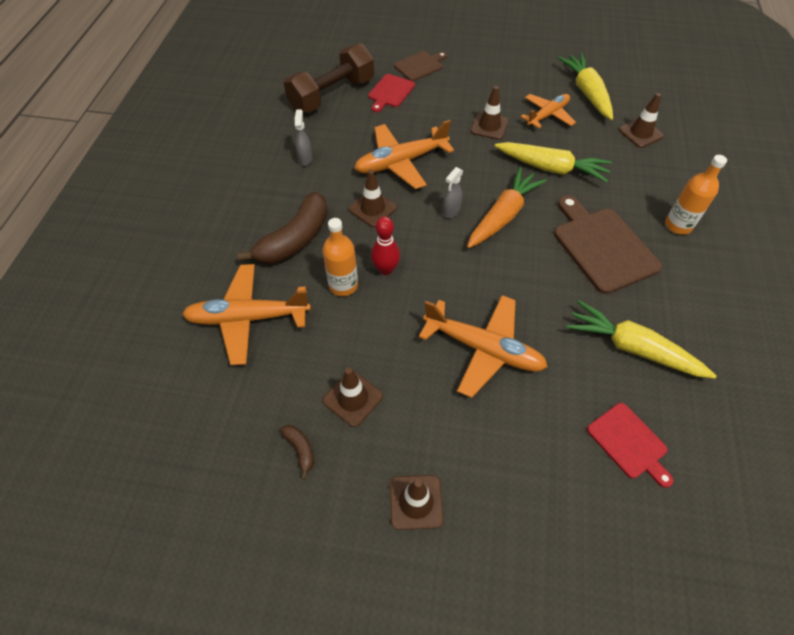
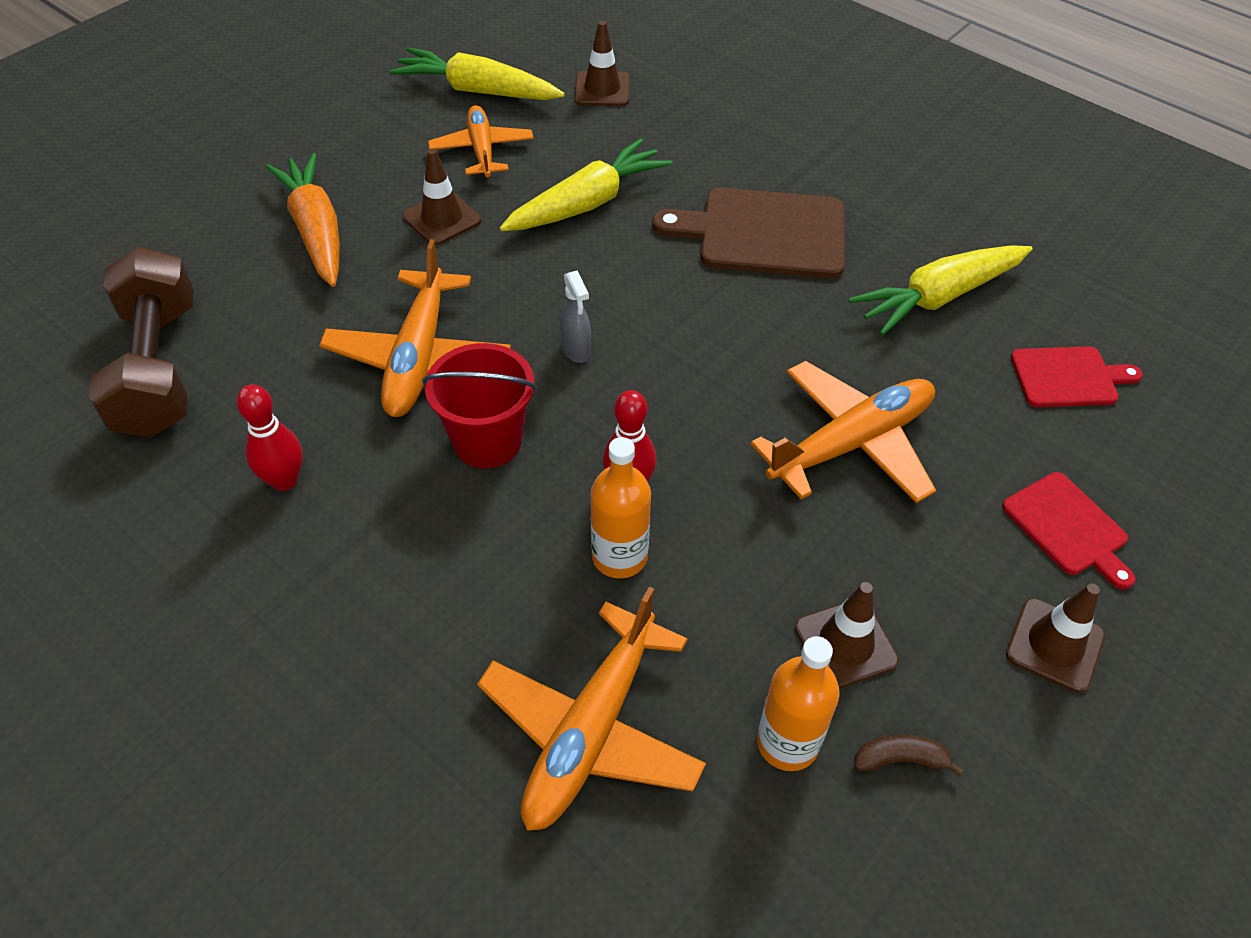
camera: 60 degrees left, 5 degrees down
(295, 239) = (466, 581): brown banana -> none
(305, 159) = (284, 480): grey spray bottle -> red bowling pin
(372, 208) = (487, 441): brown traffic cone -> red bucket
(390, 92) = (240, 290): red cutting board -> red cutting board (1068, 527)
(420, 66) = (217, 223): brown cutting board -> none
(503, 216) = (632, 298): orange carrot -> orange carrot (316, 231)
(678, 225) = (782, 150): orange bottle -> orange bottle (787, 743)

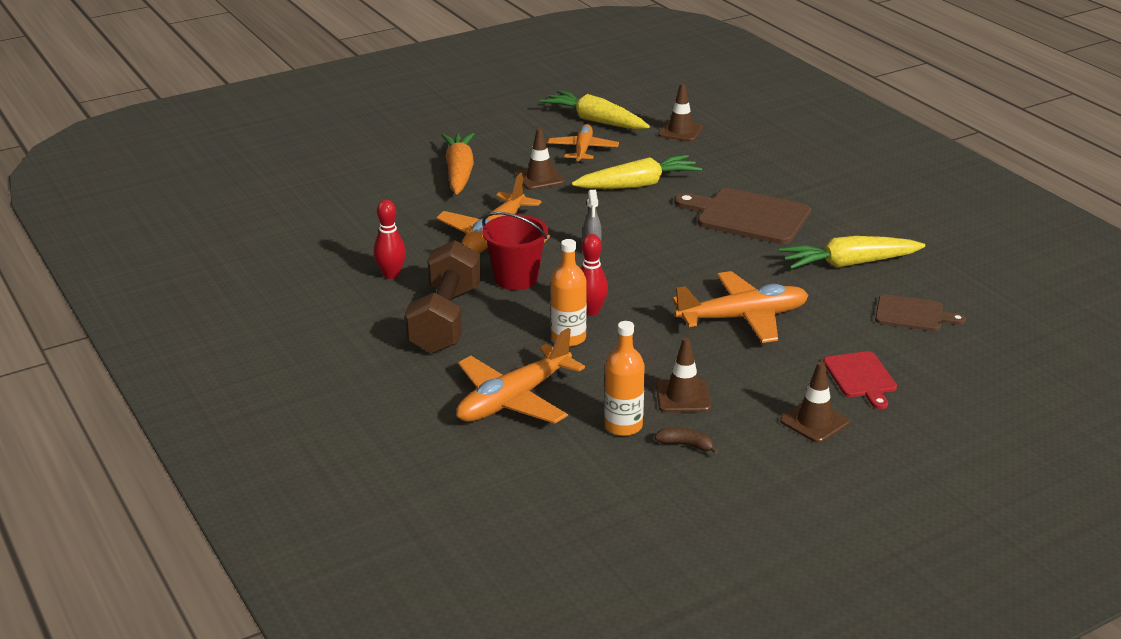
camera: 20 degrees right, 20 degrees down
(158, 368) = (341, 218): brown dumbbell -> brown dumbbell (445, 320)
(1068, 377) = (913, 314): red cutting board -> brown cutting board

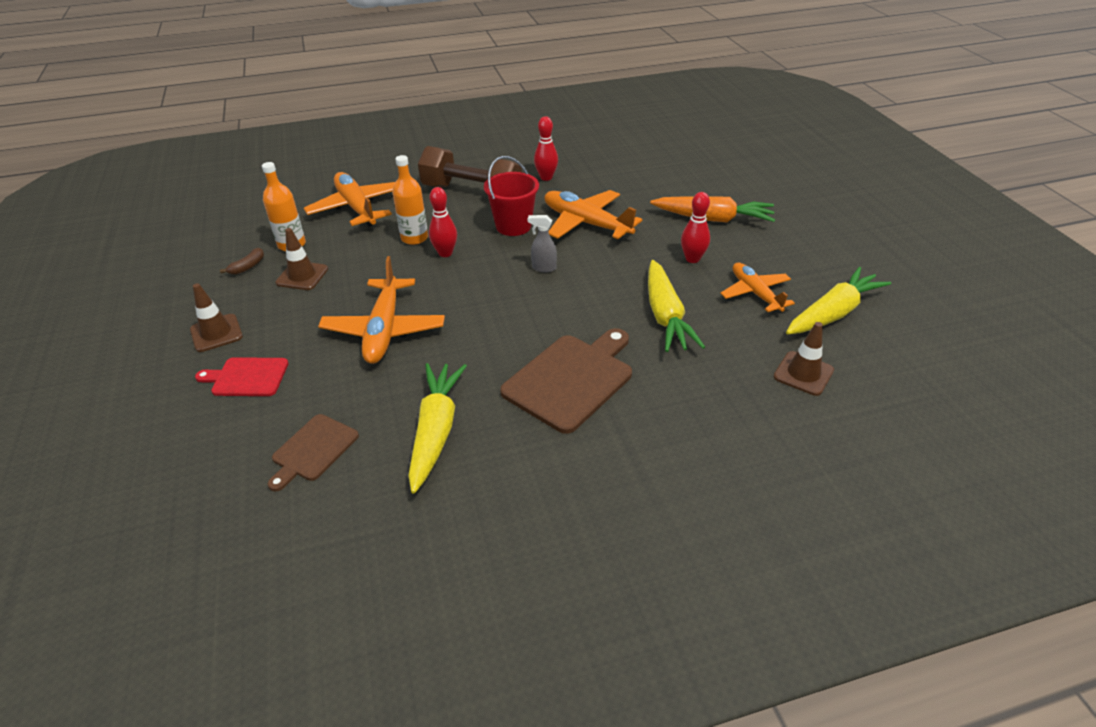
camera: 105 degrees right, 10 degrees up
(540, 178) = (692, 259): brown traffic cone -> red bowling pin
(583, 150) = (755, 293): orange plane -> orange plane turned 135 degrees counterclockwise

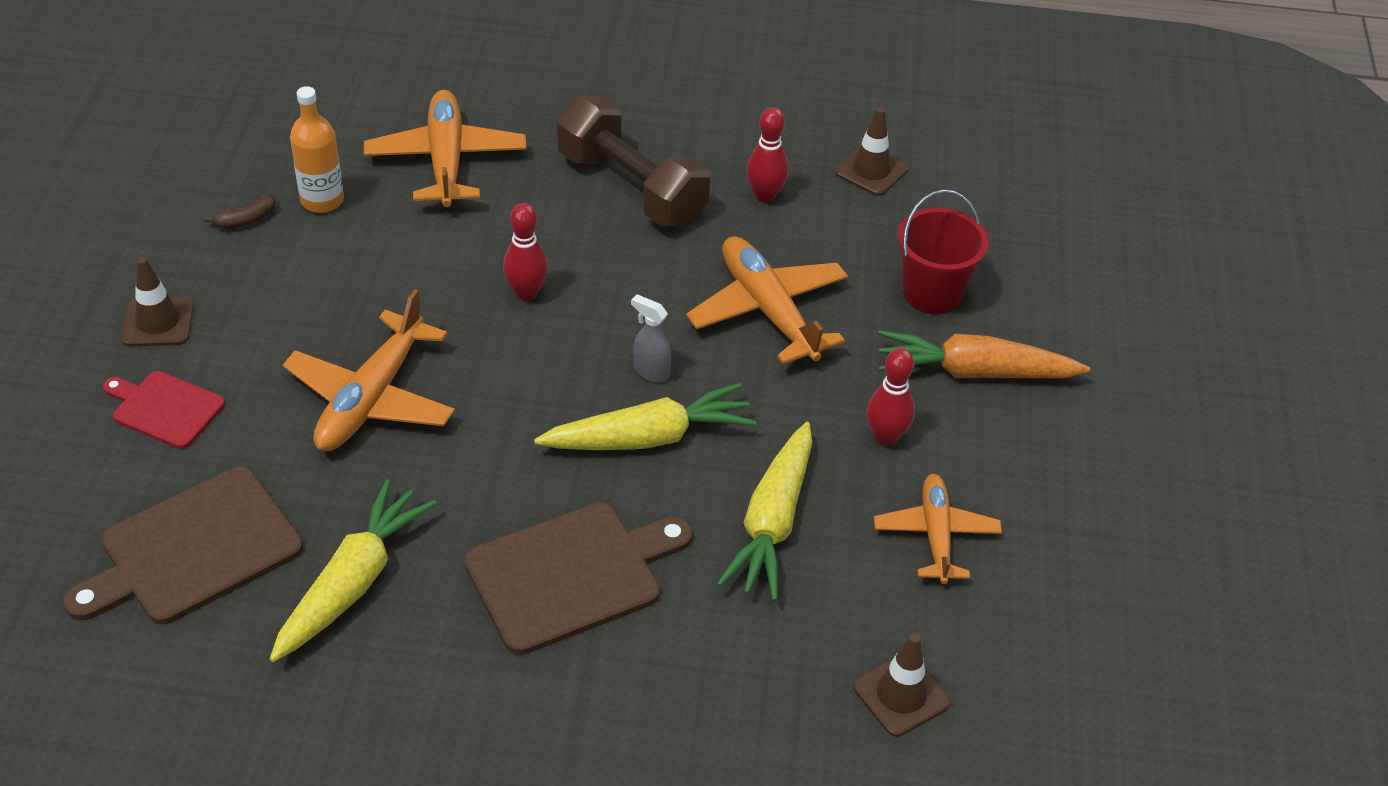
camera: 20 degrees right, 5 degrees up
(302, 276) = (309, 263): brown traffic cone -> brown traffic cone (871, 170)
(313, 450) = (193, 550): brown cutting board -> brown cutting board, size x1.71
(414, 238) = (498, 248): orange bottle -> none
(513, 226) = (654, 276): red bucket -> red bucket (932, 293)
(712, 219) = (975, 372): orange carrot -> orange carrot turned 150 degrees clockwise
(833, 313) = (1028, 615): yellow carrot -> yellow carrot (648, 437)

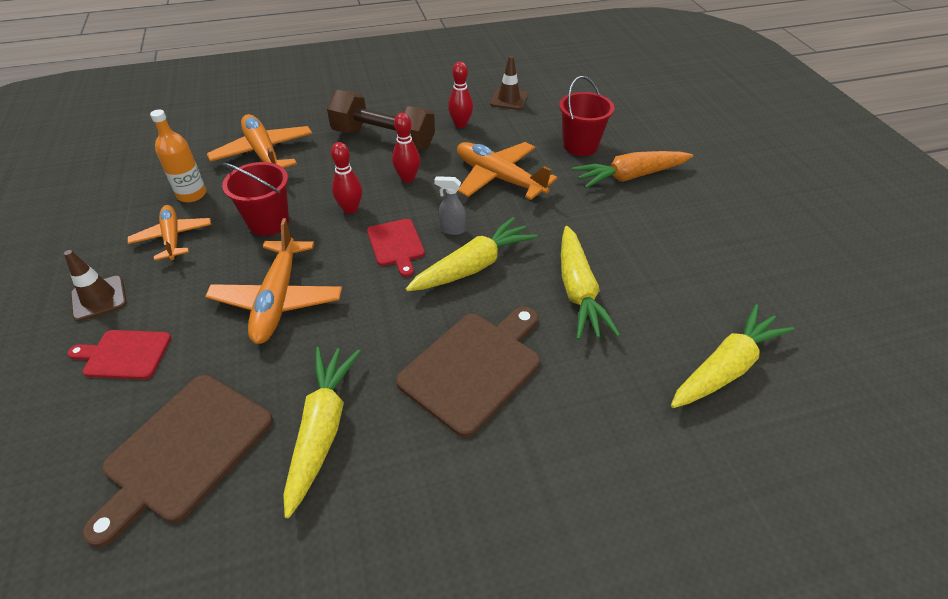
camera: 20 degrees left, 0 degrees up
(246, 220) = (143, 219): brown banana -> none
(406, 278) = (268, 222): none -> red bucket
(561, 370) = (396, 245): none -> red cutting board
(885, 437) = (608, 223): red bowling pin -> red bowling pin (407, 178)
(901, 695) = (725, 367): brown traffic cone -> yellow carrot
(936, 534) = (673, 266): orange plane -> orange plane (173, 238)

